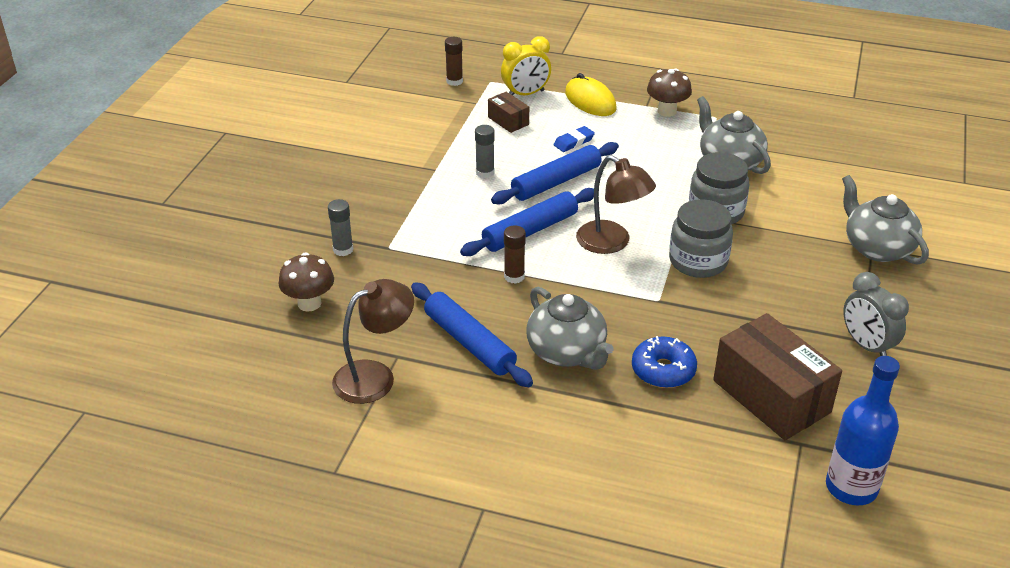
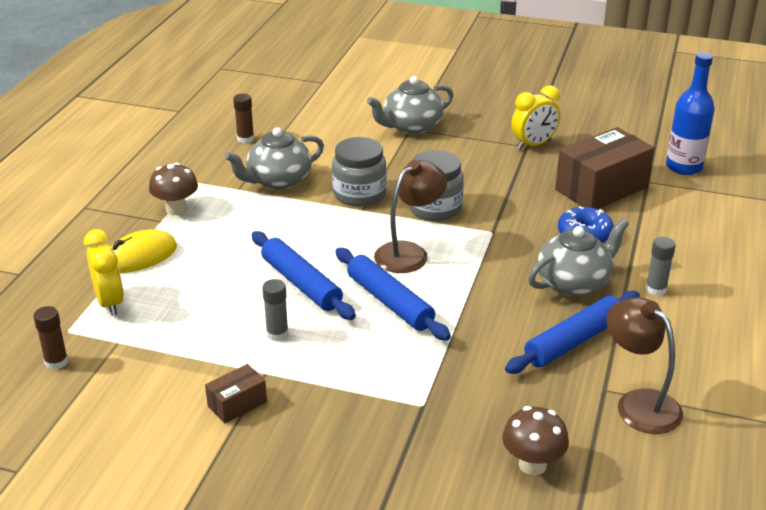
camera: 90 degrees left, 5 degrees down
(343, 250) = (429, 443): grey glue stick -> grey glue stick (656, 289)
(508, 121) = (168, 316): brown box -> brown box (237, 404)
(514, 276) = (467, 313): brown glue stick -> brown glue stick (245, 139)
(573, 142) = (224, 270): blue eraser -> none
(866, 346) = (533, 145): grey clock -> yellow clock

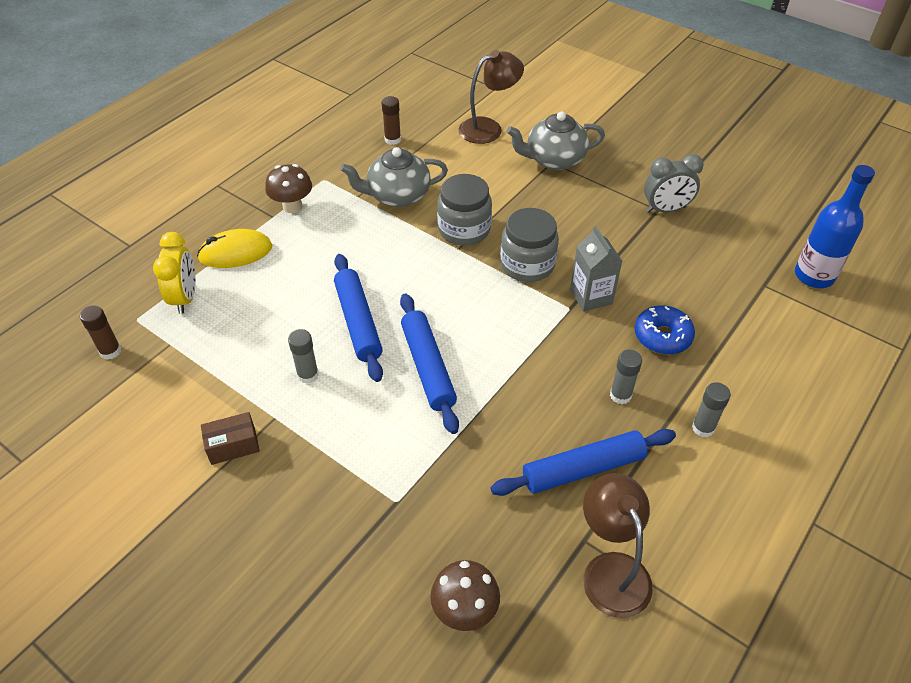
camera: 20 degrees right, 15 degrees up
(409, 252) = (476, 312): brown lamp -> brown lamp (489, 128)
(506, 219) = (591, 297): none -> grey carton
(533, 145) = (665, 209): yellow clock -> grey clock
(574, 283) = (620, 395): grey teapot -> grey glue stick
(601, 188) = (709, 282): brown box -> none

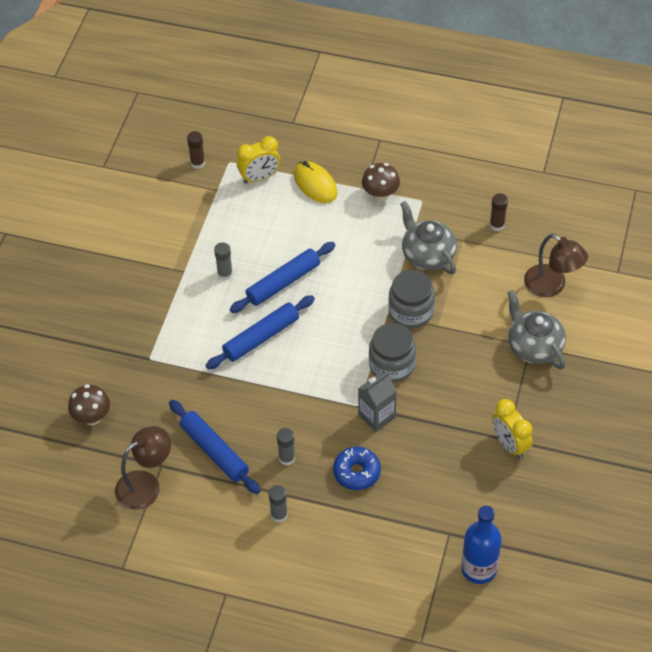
camera: 70 degrees right, 5 degrees up
(233, 446) = (154, 260): brown box -> none
(665, 209) = (509, 444): grey clock -> yellow clock

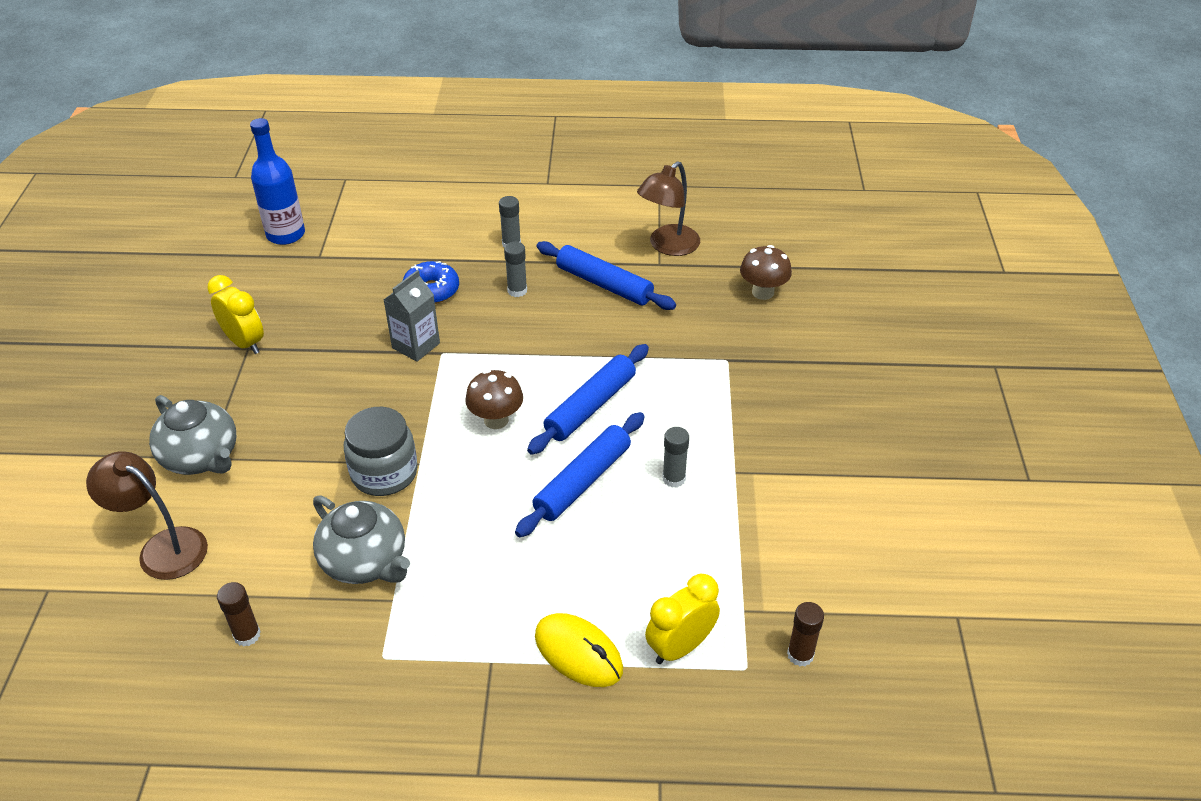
camera: 165 degrees right, 10 degrees down
(380, 195) = (458, 654): brown mushroom -> brown mushroom (496, 420)
(392, 365) = (404, 403): grey jar -> none

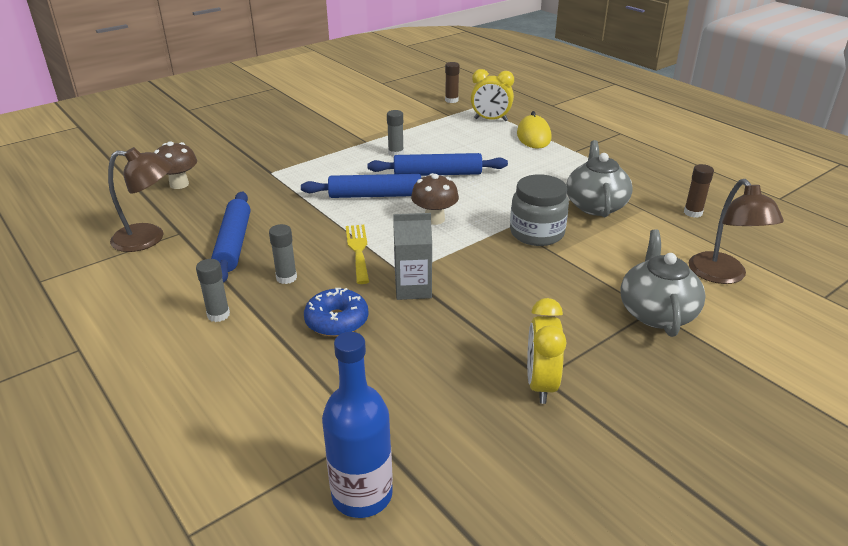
camera: 130 degrees left, 10 degrees down
(506, 345) = (358, 250): none -> yellow fork

